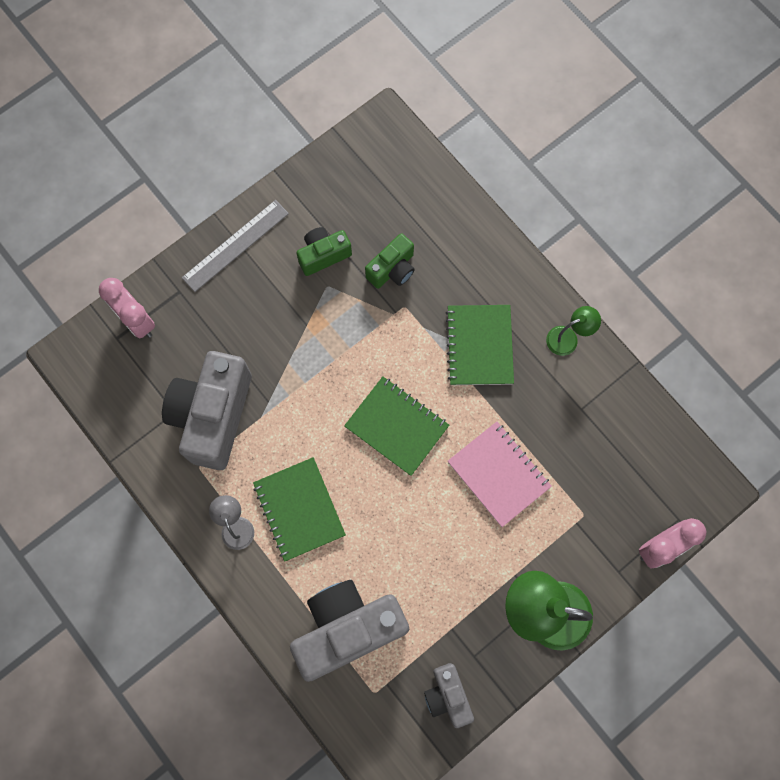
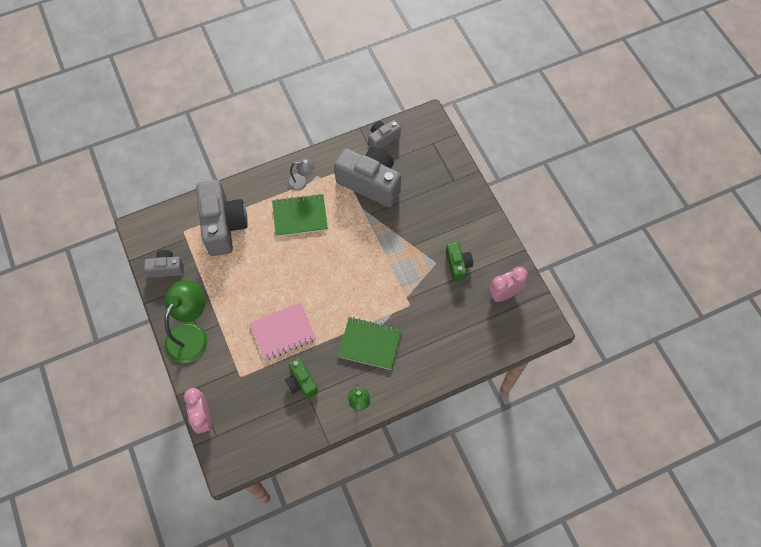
camera: 105 degrees right, 10 degrees down
(125, 418) = (383, 139): none -> grey camera
(137, 321) = (440, 155): pink clock -> pink clock (504, 294)
(235, 245) = (477, 217): grey ruler -> none
(392, 269) = (437, 304): green camera -> green camera (301, 383)
(396, 426) = (332, 281): green notebook -> none

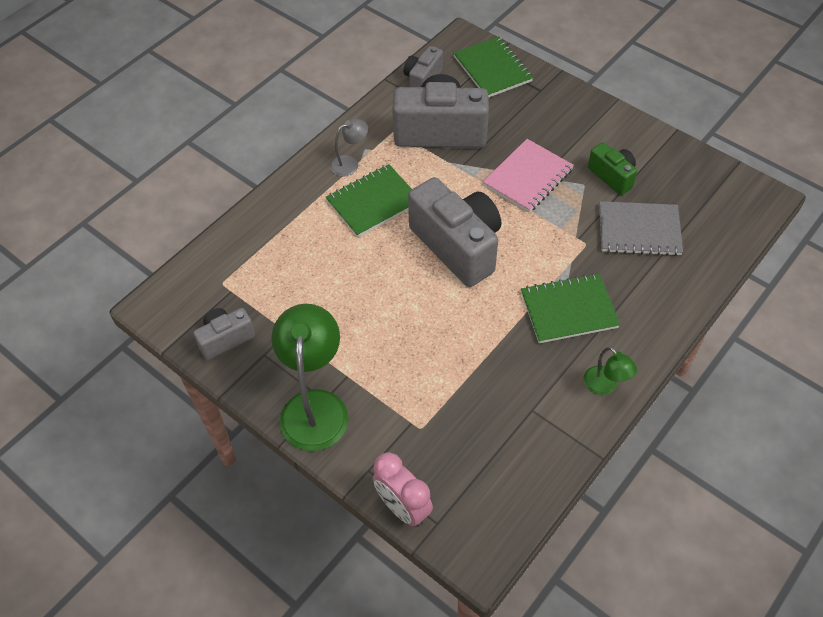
camera: 25 degrees left, 10 degrees down
(223, 226) = (275, 254): grey camera -> grey camera (457, 246)
(283, 332) = (443, 346): pink notebook -> pink notebook (527, 177)
(301, 383) = (511, 397): green camera -> none
(432, 150) = (492, 69): none -> green notebook
(448, 311) = (639, 230): none -> grey notebook
(504, 294) = (690, 184): pink clock -> none

